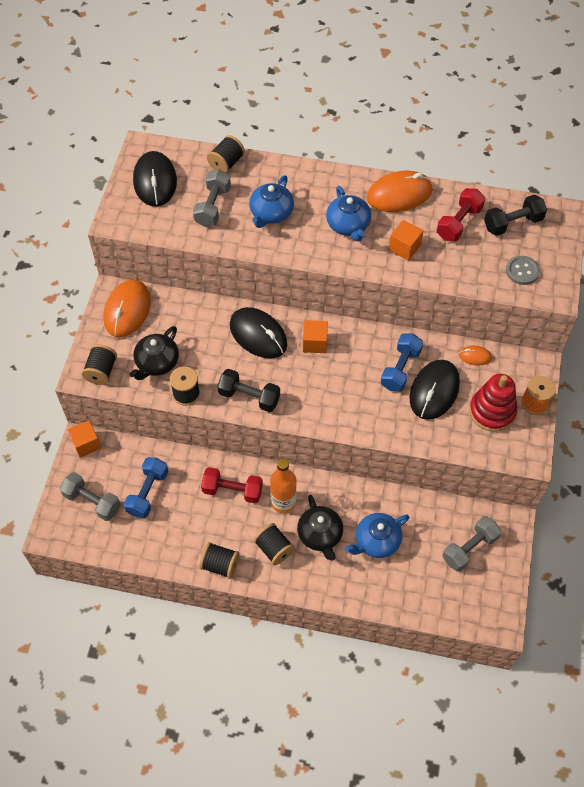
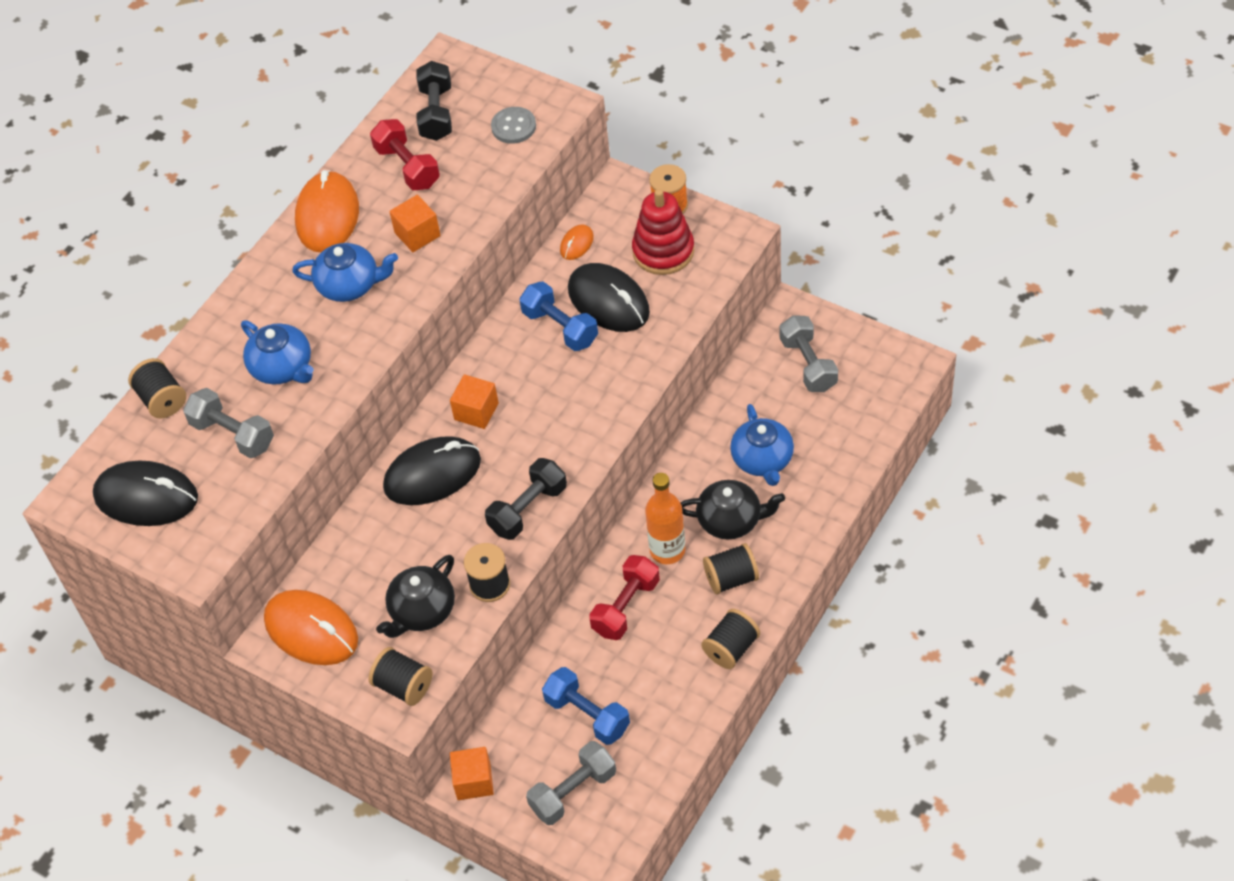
camera: 65 degrees left, 5 degrees down
(156, 363) = (421, 611): black teapot -> black teapot turned 75 degrees clockwise

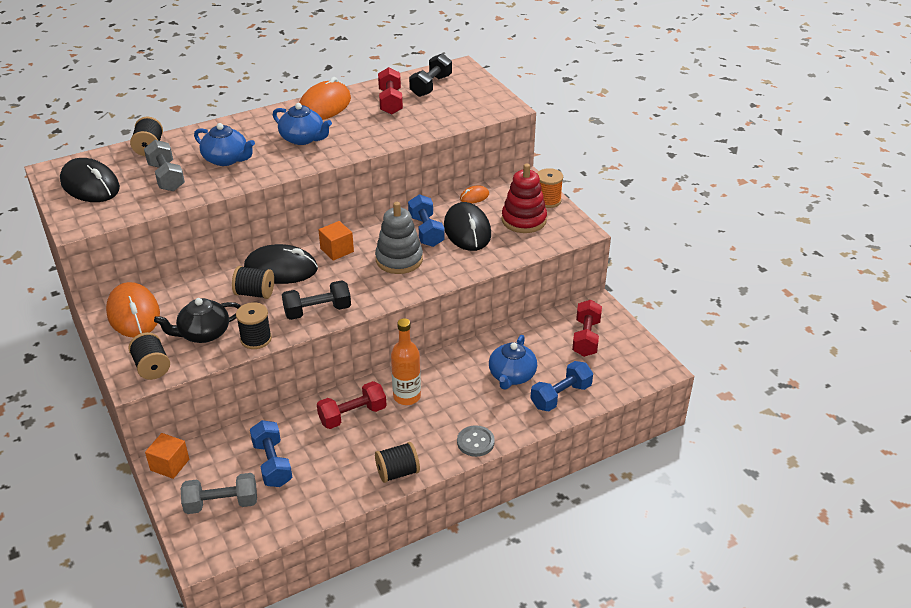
camera: 25 degrees right, 15 degrees down
(282, 367) = (226, 159): blue teapot -> blue teapot turned 45 degrees counterclockwise
(417, 234) = (364, 131): orange cube -> none
(513, 127) = (469, 106): grey button -> grey button (475, 442)
(562, 386) = (399, 259): none -> grey stacking toy
(731, 520) = (462, 399): black teapot -> none
(731, 578) = (433, 432): black spool -> black spool (255, 293)
(808, 364) = (586, 338): grey dumbbell -> red dumbbell
(834, 457) = (560, 396): none -> blue dumbbell

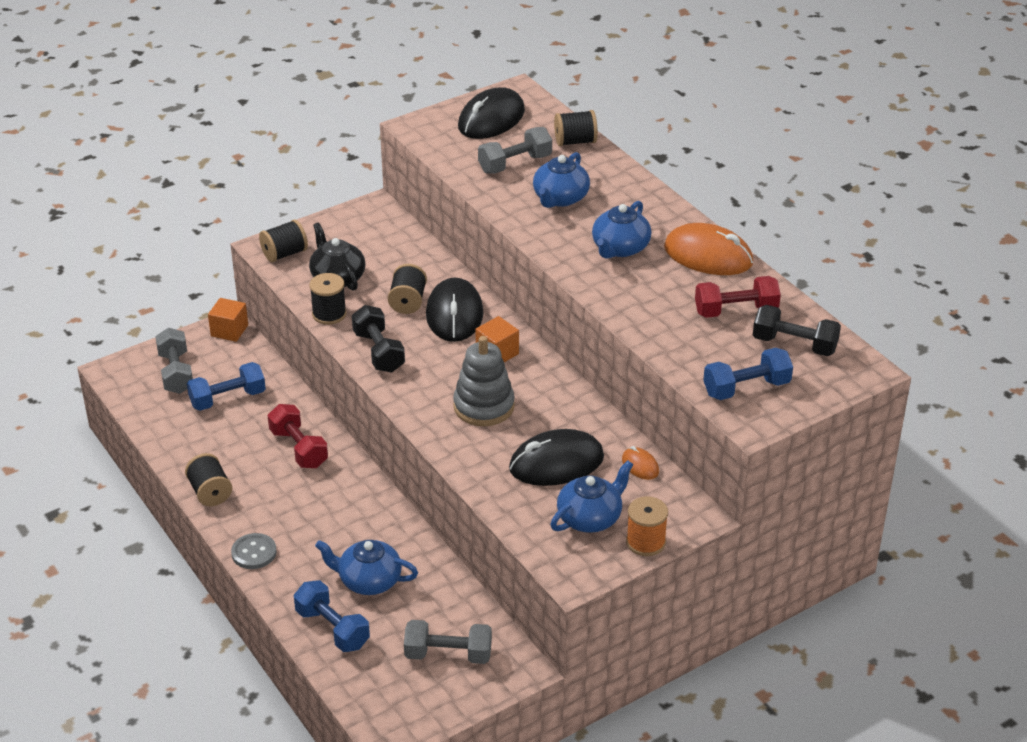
camera: 85 degrees right, 0 degrees up
(133, 314) = (368, 227): orange mouse -> none
(407, 396) = (329, 489): orange bottle -> none
(426, 231) = (549, 425): blue dumbbell -> blue dumbbell (746, 388)
(524, 220) = (590, 518): red stacking toy -> blue teapot
(586, 338) = (448, 654): red dumbbell -> grey dumbbell

